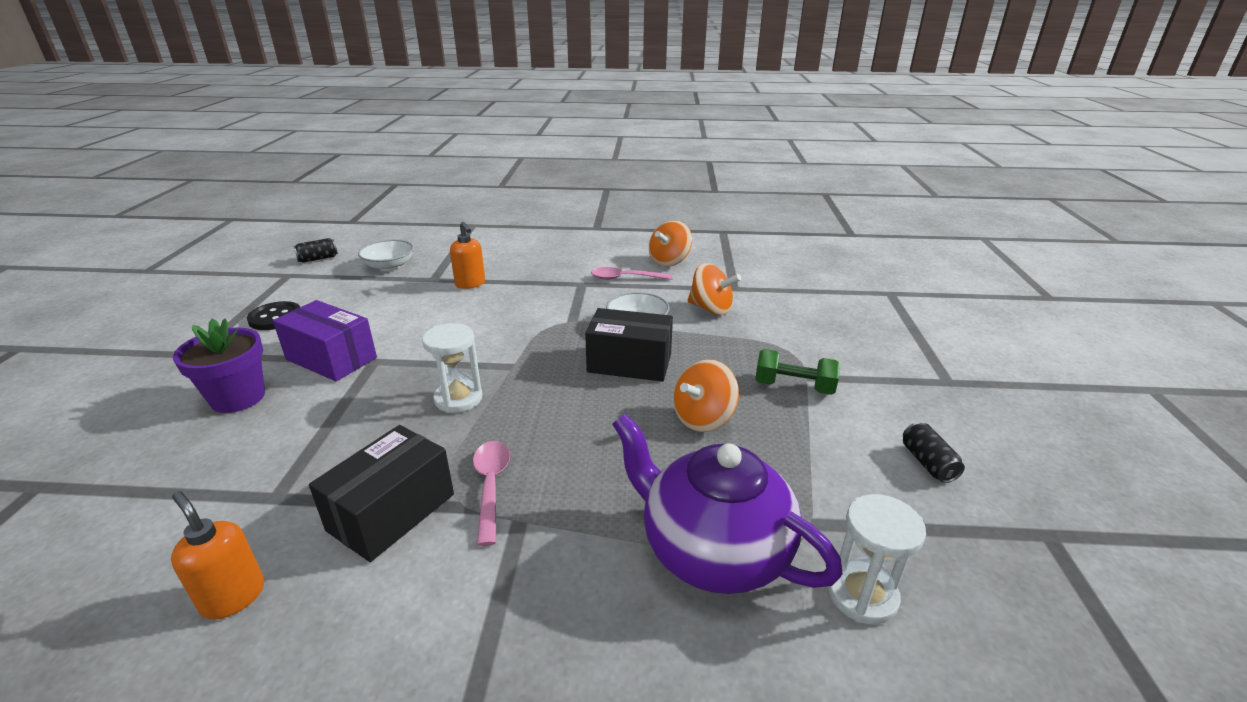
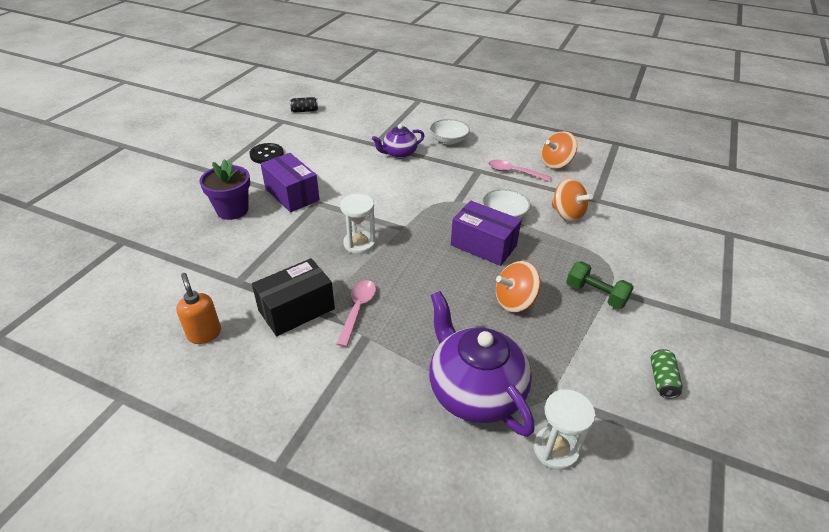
camera: 20 degrees right, 10 degrees up
(389, 266) = (349, 126): white bowl -> white bowl (449, 140)
(470, 284) = (399, 153): orange soap dispenser -> purple teapot
(629, 363) = (483, 245): black box -> purple box
(927, 463) = (662, 380): black can -> green can

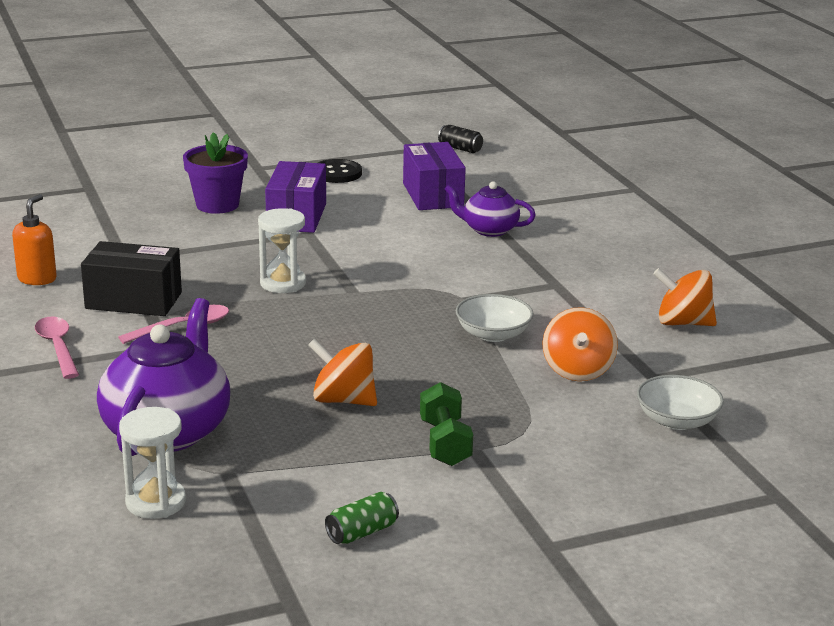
camera: 45 degrees right, 15 degrees down
(449, 140) = (582, 242): white bowl -> white bowl (677, 420)
(483, 245) = (409, 345): purple box -> purple box (432, 195)
(514, 172) = (600, 306): pink spoon -> pink spoon (58, 347)

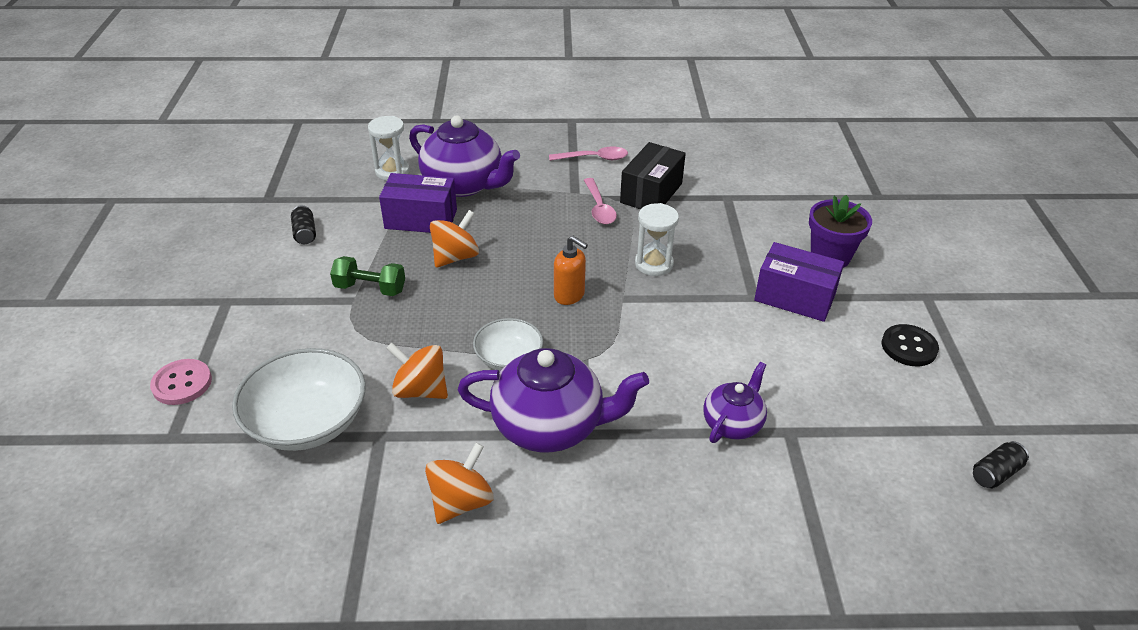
camera: 110 degrees right, 15 degrees up
(37, 279) = (702, 159): orange soap dispenser -> orange soap dispenser (569, 295)
(362, 532) = (305, 233): green can -> black can
(432, 195) = (838, 405): purple box -> purple box (421, 219)
(562, 300) = (550, 426): none -> purple teapot
(677, 420) = (307, 422): white bowl -> white bowl, size x1.69
(707, 521) = (182, 383): none -> pink button

